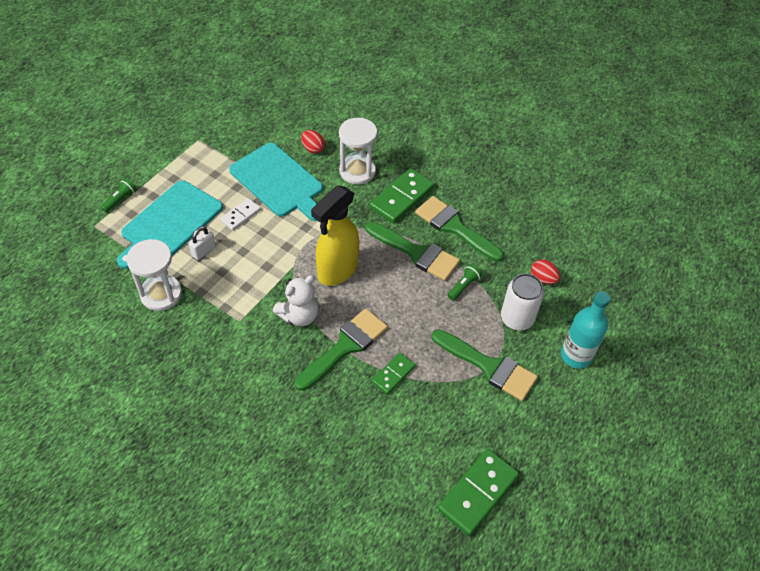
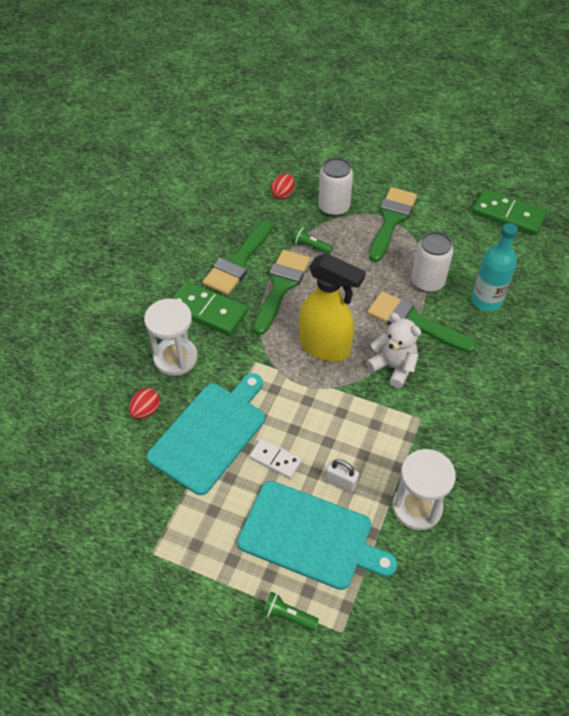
camera: 100 degrees left, 0 degrees up
(393, 374) = (427, 282): green domino -> white can
(576, 356) = (357, 169): turquoise bottle -> turquoise bottle (486, 300)

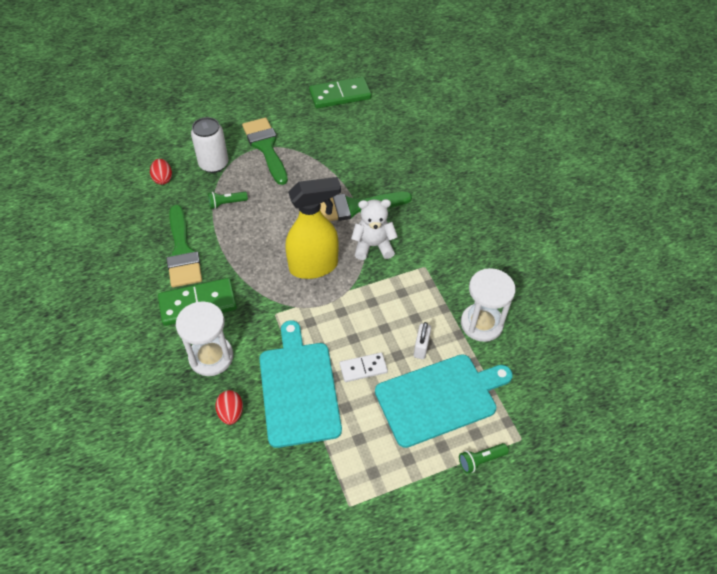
camera: 45 degrees left, 0 degrees up
(281, 287) = (236, 247): green brush -> none
(341, 482) = (421, 347): white padlock -> white padlock turned 60 degrees counterclockwise
(427, 282) = (335, 174): white can -> none
(486, 300) = (385, 161): turquoise bottle -> none

